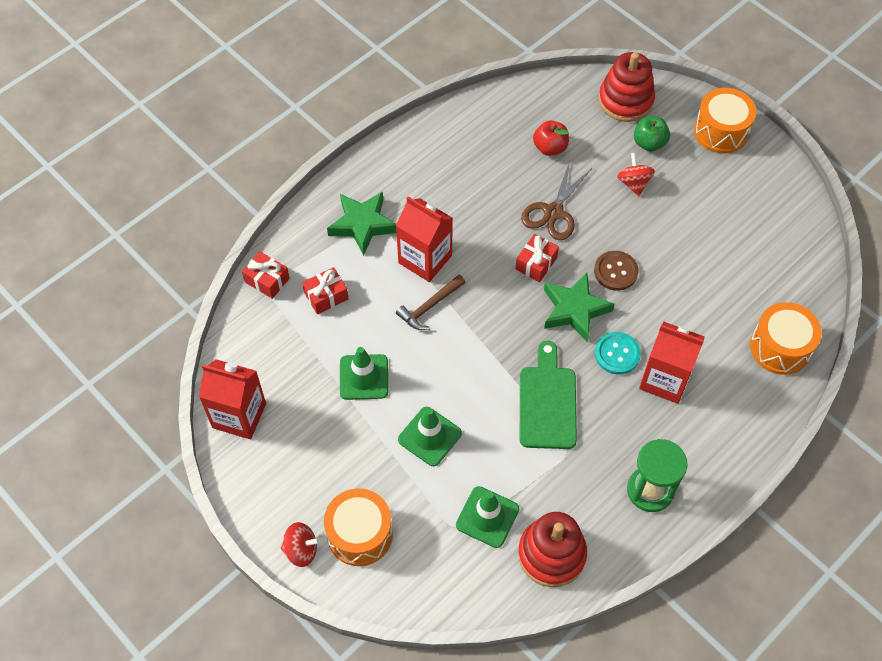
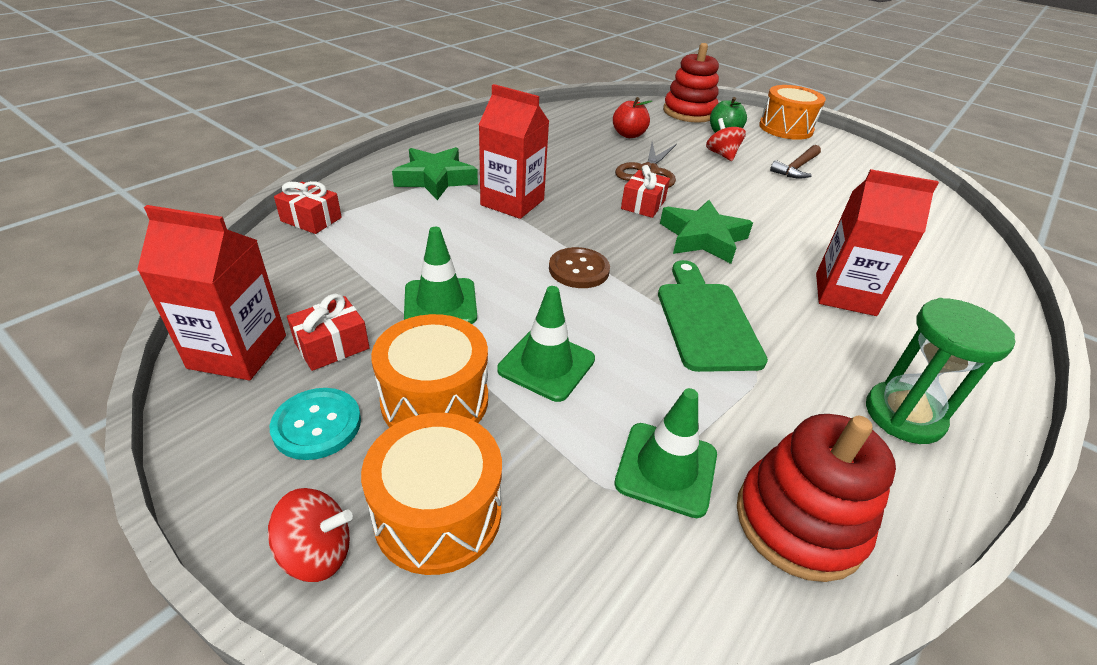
camera: 10 degrees left, 20 degrees down
(326, 296) = (389, 231): red gift -> red gift (332, 346)
(429, 307) = (524, 238): brown hammer -> brown hammer (796, 168)
(615, 271) = (735, 209): brown button -> brown button (579, 270)
(617, 354) = (773, 273): turquoise button -> turquoise button (317, 425)
(780, 347) = (958, 263): orange drum -> orange drum (435, 400)

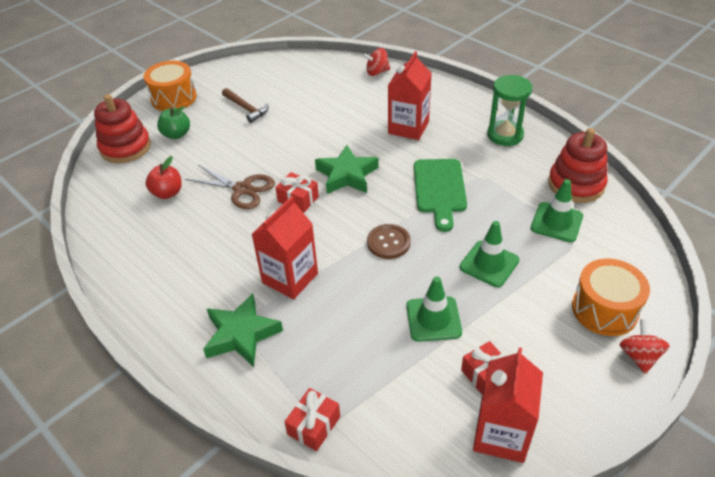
camera: 80 degrees left, 5 degrees up
(317, 425) = (558, 372): turquoise button -> none
(435, 400) = (528, 316): orange drum -> none
(705, 321) = (439, 189): green cutting board -> green cutting board turned 90 degrees counterclockwise
(721, 154) = (218, 143): red spinning top -> red spinning top (377, 72)

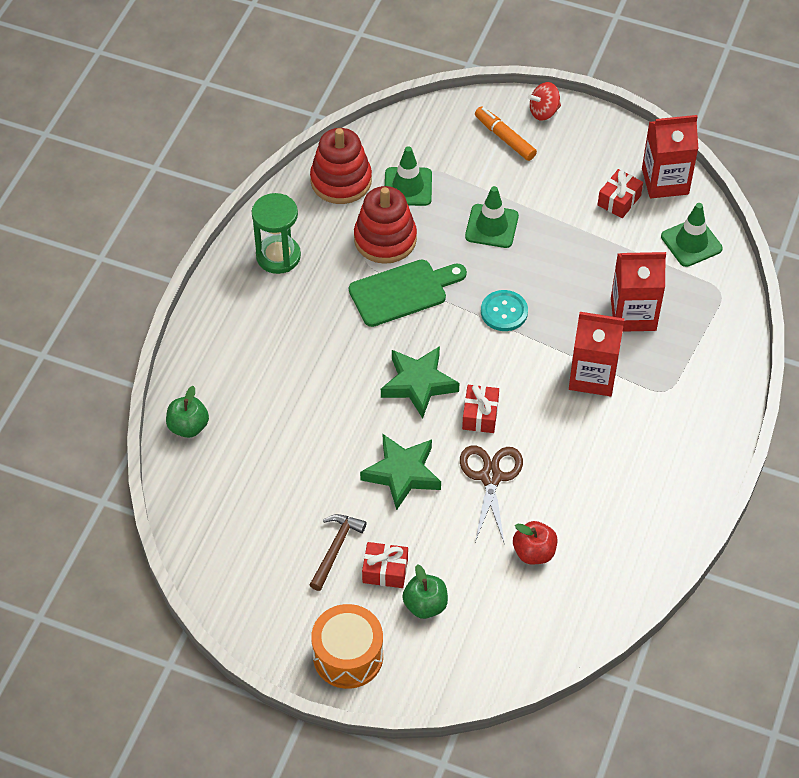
camera: 115 degrees left, 10 degrees up
(125, 147) = (478, 652): red stacking toy -> red stacking toy (385, 239)
(241, 334) = (676, 385): green star -> green star (402, 474)
(314, 425) = (728, 297): red gift -> red gift (385, 571)
(377, 72) = (188, 427): red spinning top -> green apple
(388, 242) = (504, 312): brown button -> turquoise button
(408, 127) = (302, 352): red carton -> red carton (633, 314)
(433, 319) = (580, 250): green traffic cone -> green traffic cone (691, 243)
(604, 309) = (504, 138): orange drum -> orange marker

